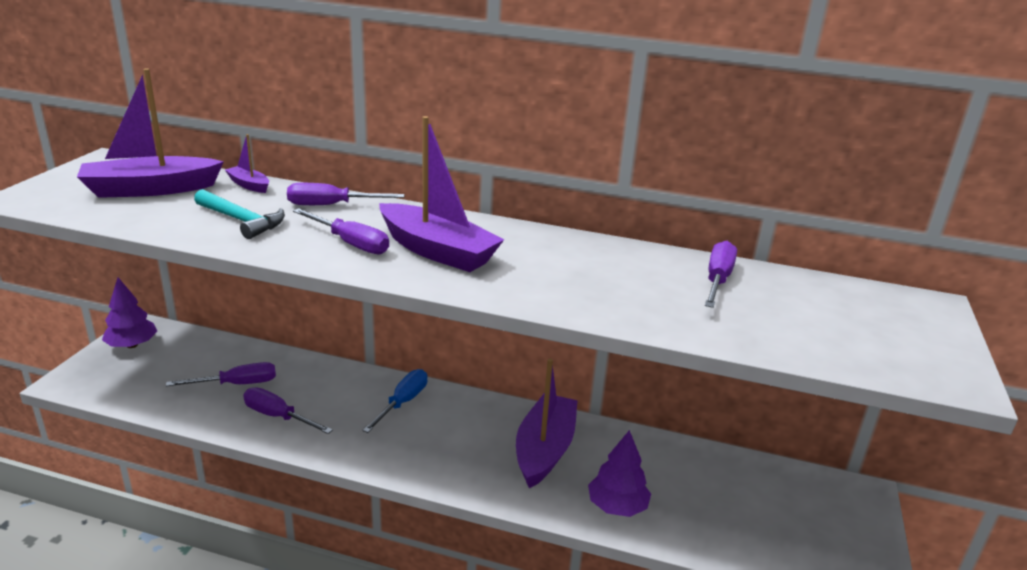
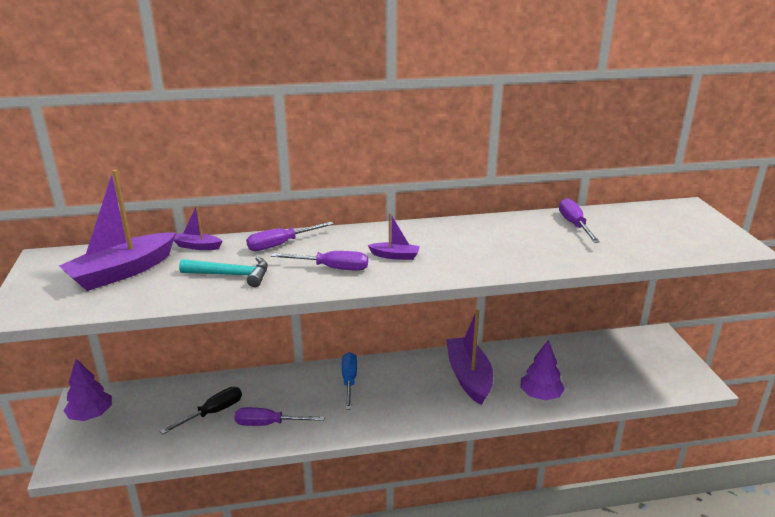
camera: 25 degrees left, 0 degrees up
(237, 384) = (212, 413): purple screwdriver -> black screwdriver
(437, 251) = (395, 256): purple boat -> purple boat, size x0.47

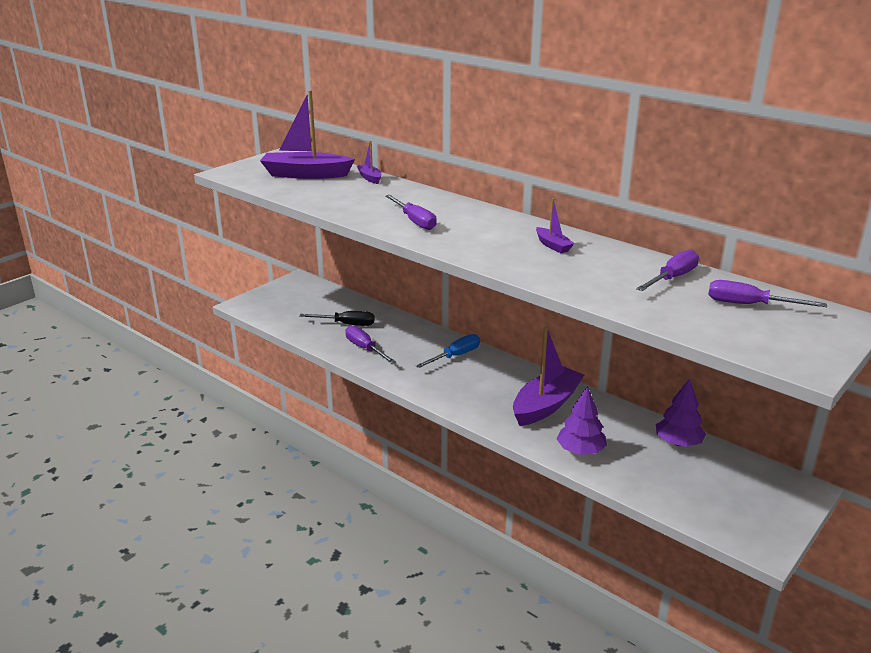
camera: 50 degrees right, 0 degrees up
(91, 415) = (289, 289): purple tree -> purple tree (678, 443)
(231, 275) = (352, 199): turquoise hammer -> none
(281, 244) = (417, 196): purple screwdriver -> purple screwdriver (749, 305)
(395, 256) = (471, 233): purple boat -> purple boat (553, 245)

